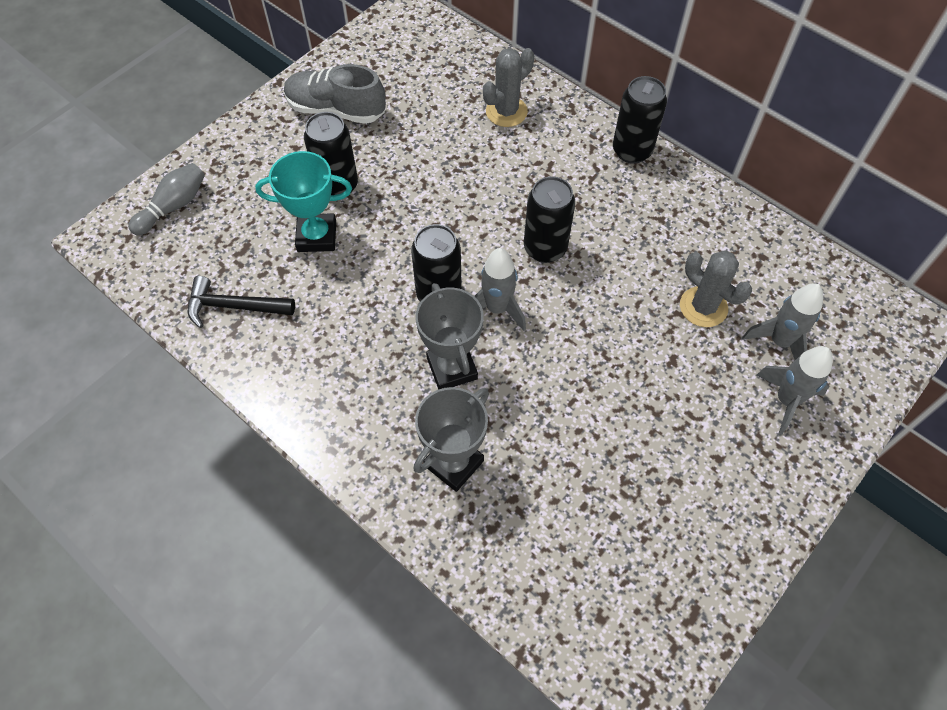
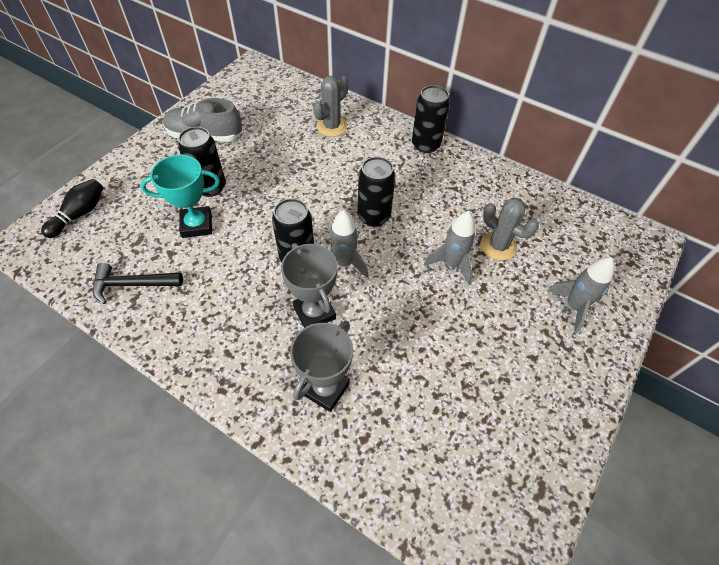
camera: 10 degrees left, 5 degrees down
(173, 206) = (80, 214): grey bowling pin -> black bowling pin
(779, 342) = (559, 265): grey rocket -> grey rocket (452, 264)

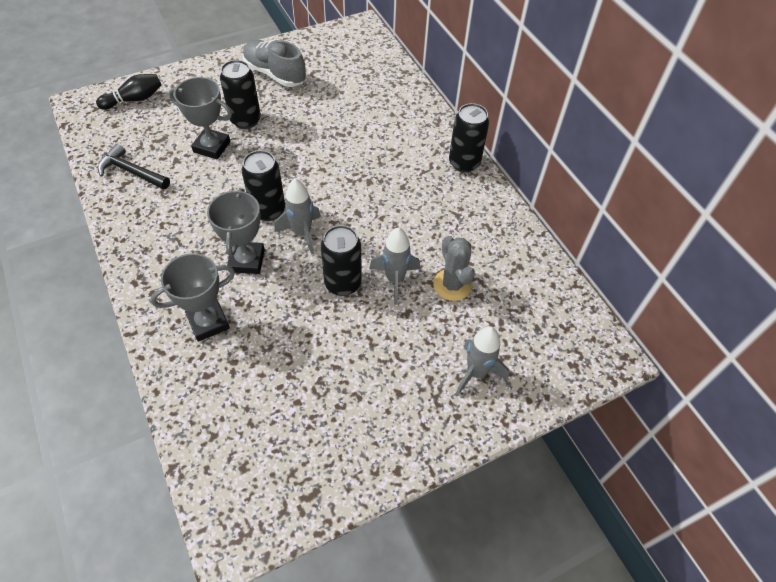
camera: 30 degrees right, 0 degrees up
(197, 225) = (212, 147): turquoise trophy -> grey trophy
(331, 127) = (389, 110): grey cactus -> none
(374, 216) = (361, 206): black can -> black can (343, 283)

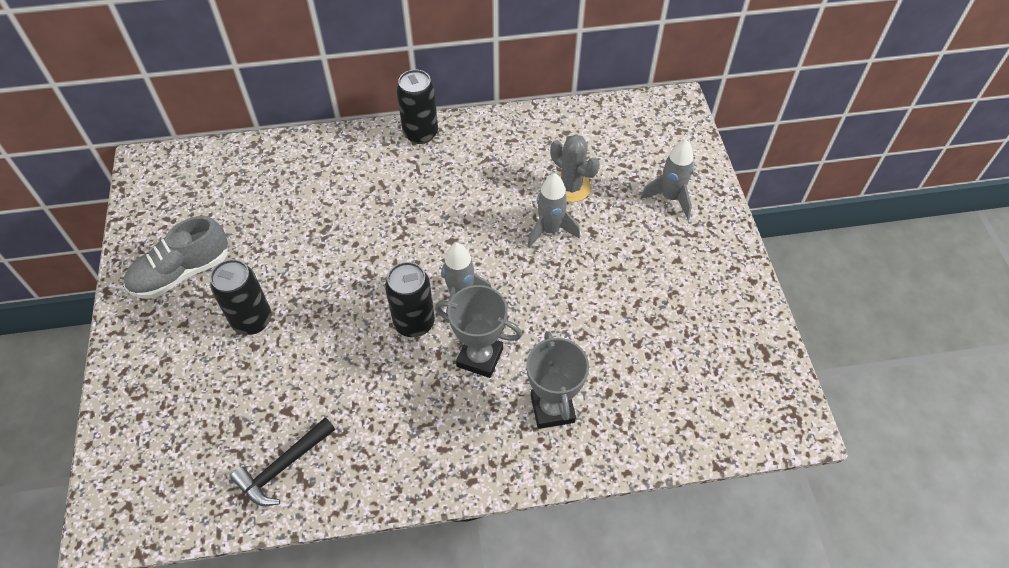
camera: 70 degrees left, 0 degrees up
(134, 99) = (138, 450): black bowling pin -> none
(212, 147) = (282, 366): grey trophy -> none
(343, 283) = (541, 275): black can -> none
(452, 285) = (571, 187): grey cactus -> grey cactus turned 45 degrees clockwise

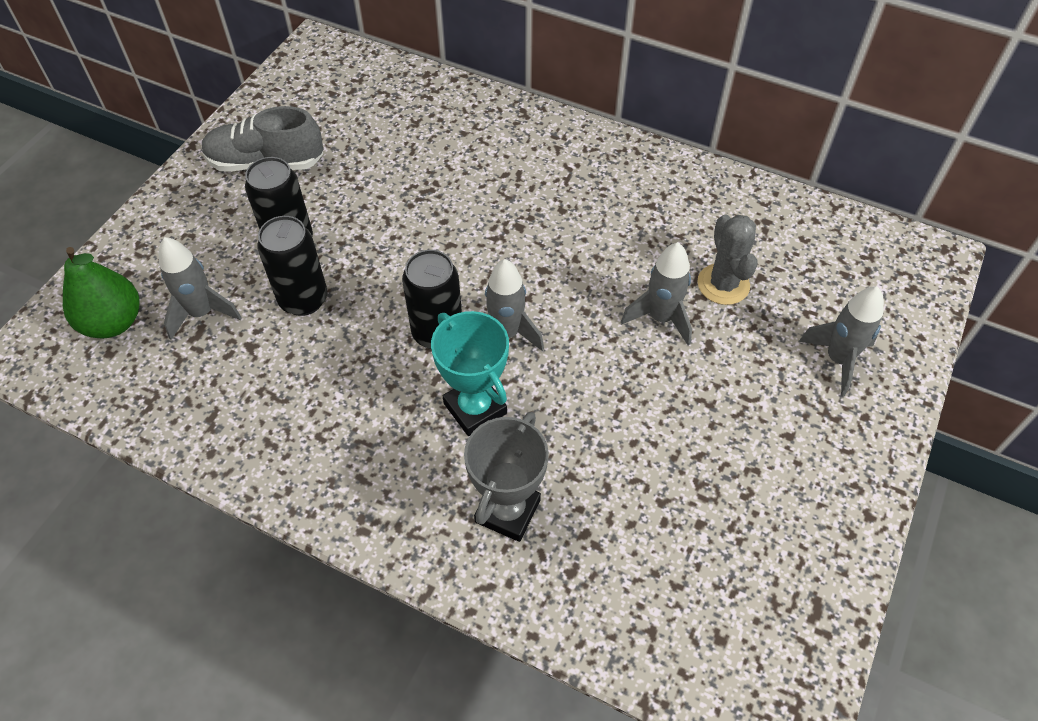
camera: 35 degrees right, 0 degrees up
(161, 458) = (113, 322): none -> green pear
(228, 410) = (202, 313): none -> grey rocket
(283, 467) = (204, 398): black hammer -> none
(420, 133) = (600, 143): black can -> black can (303, 299)
(480, 357) = (475, 408): grey trophy -> turquoise trophy

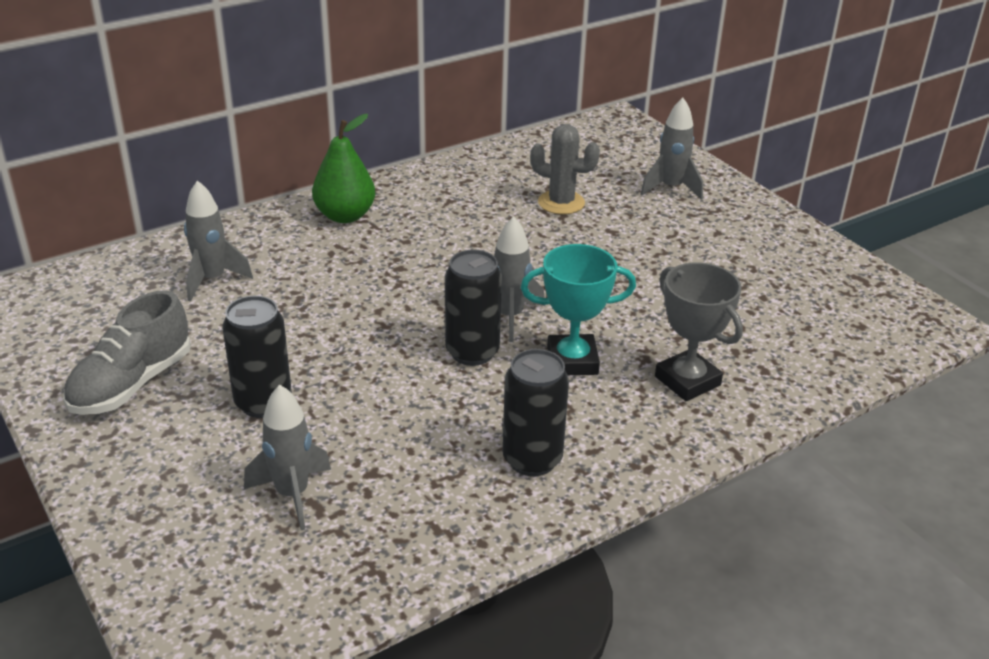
camera: 60 degrees left, 20 degrees down
(113, 322) = (231, 569): green pear -> green pear (345, 216)
(303, 299) = (349, 418): black can -> black can (532, 459)
(660, 318) = (566, 240): grey rocket -> grey rocket (212, 280)

